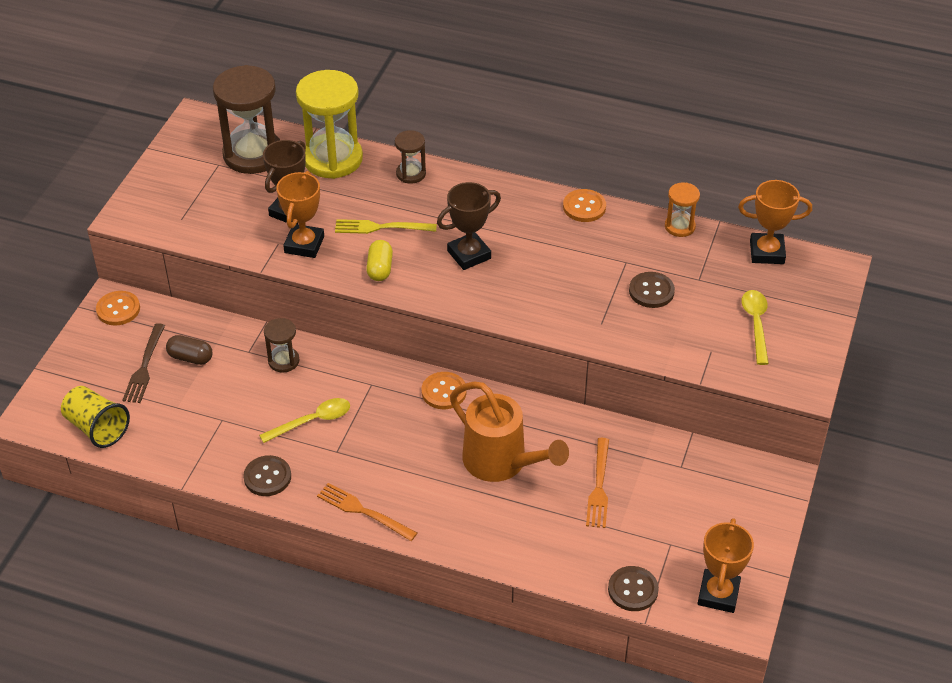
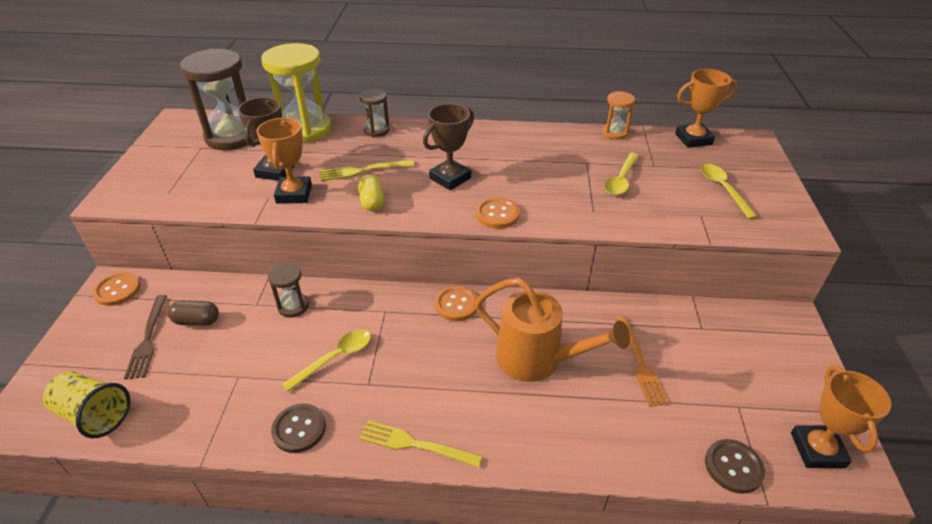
camera: 15 degrees left, 5 degrees down
(363, 511) = (415, 444): orange fork -> yellow fork
(584, 207) = (531, 131): orange button -> orange button (497, 214)
(651, 291) = (621, 180): brown button -> yellow spoon

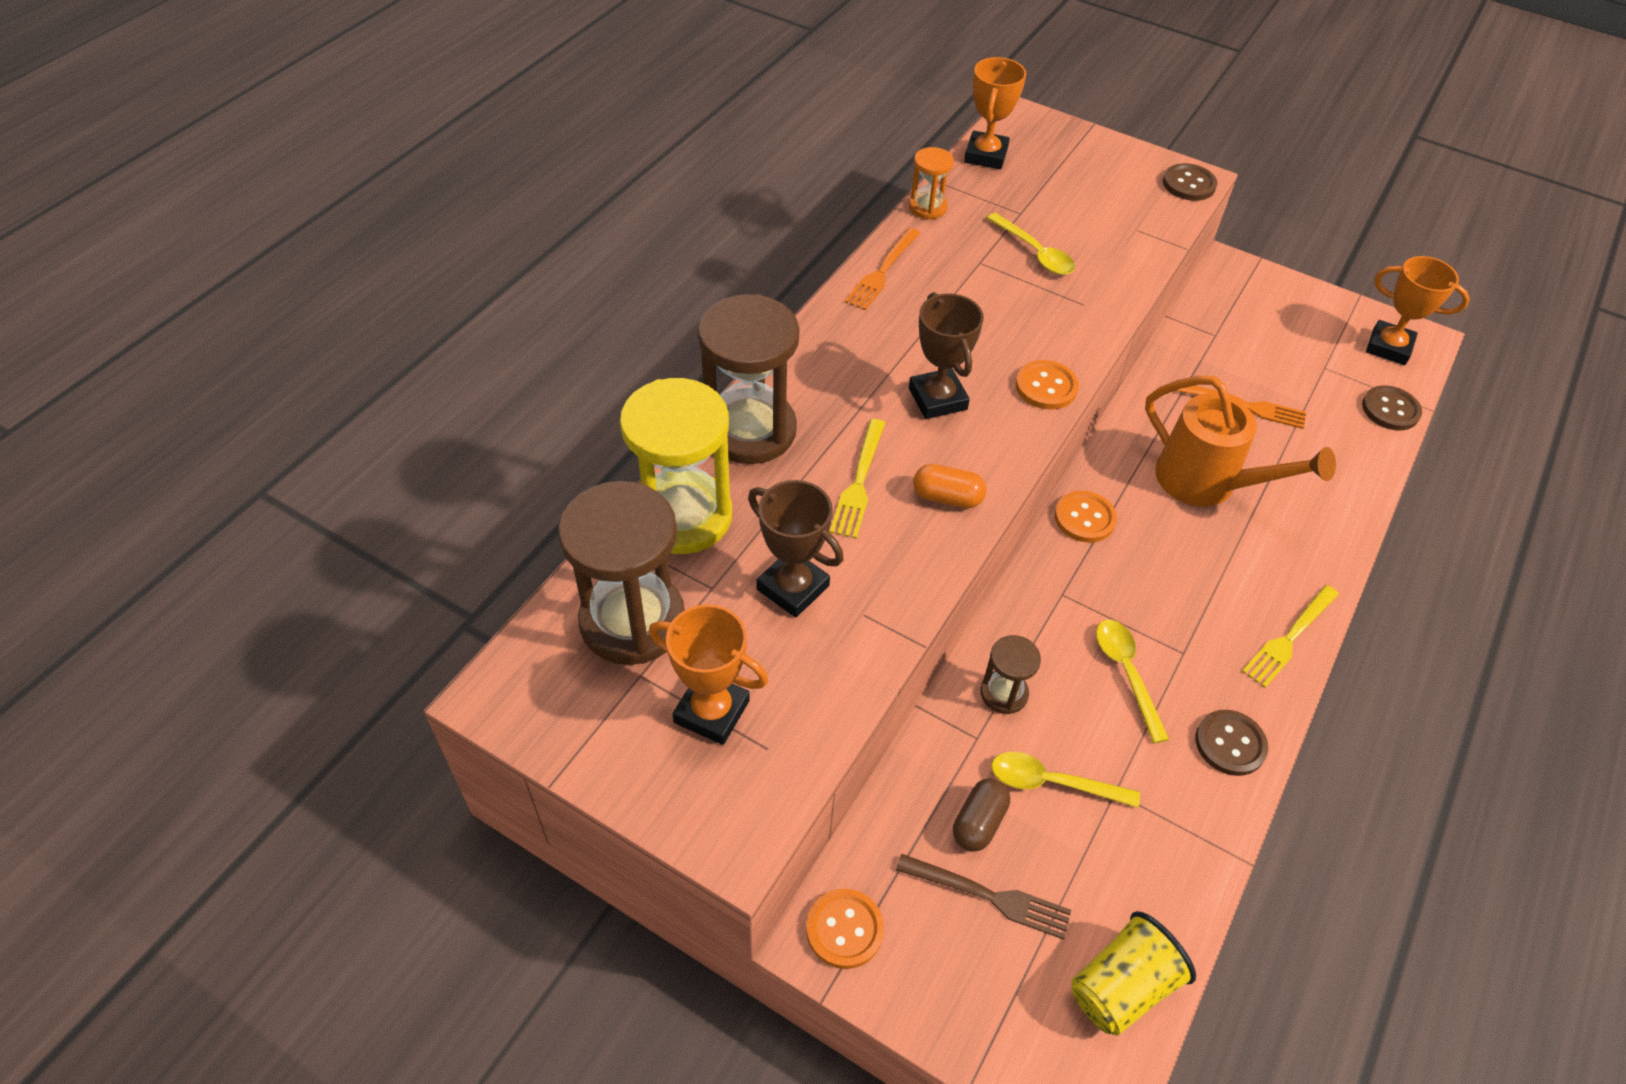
camera: 65 degrees left, 10 degrees up
(294, 194) = (875, 580): orange trophy -> orange trophy (711, 711)
(372, 201) = (947, 497): yellow capsule -> orange capsule
(377, 130) = (750, 430): brown hourglass -> brown hourglass, size x2.03
(538, 360) = (1208, 483): orange watering can -> orange watering can turned 75 degrees clockwise
(539, 134) = (882, 272): none -> orange fork
(723, 189) = (1099, 189): yellow spoon -> yellow spoon (1052, 782)
(788, 228) = (1189, 184): none -> brown button

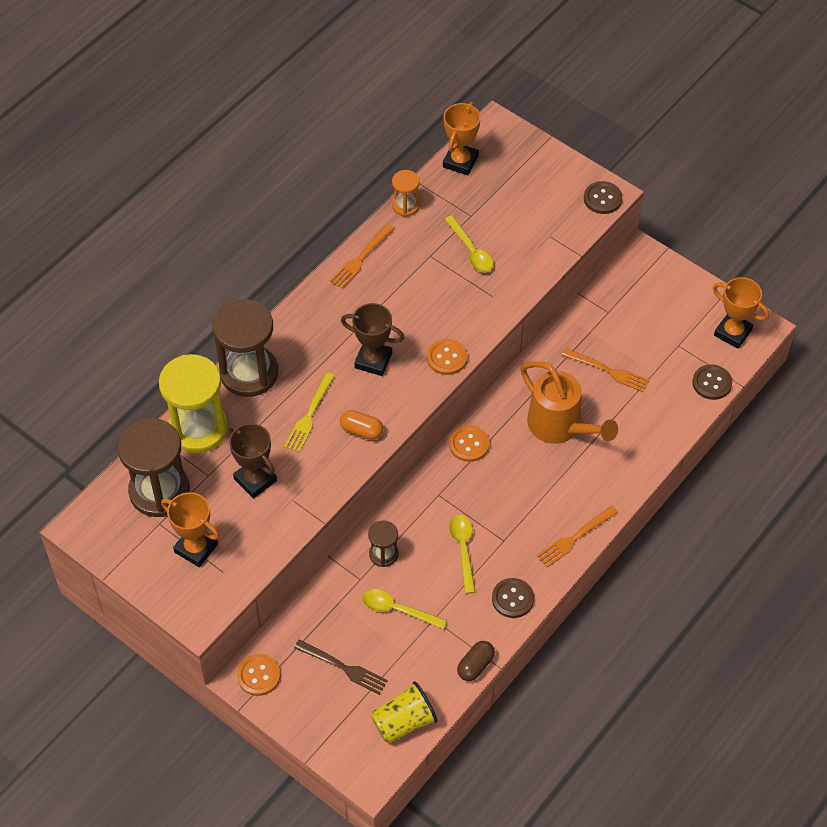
camera: 10 degrees right, 5 degrees up
(937, 399) = (373, 360): brown trophy -> brown trophy turned 60 degrees counterclockwise
(978, 822) = (348, 627): brown capsule -> brown capsule (475, 665)
(1289, 638) = (574, 538): yellow fork -> orange fork

